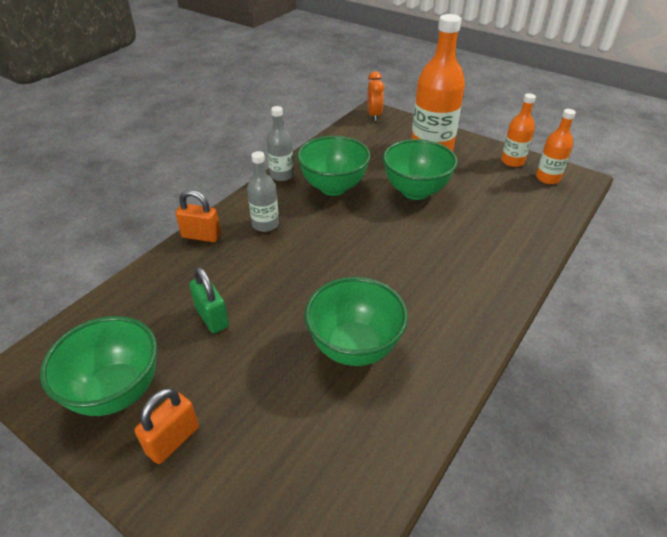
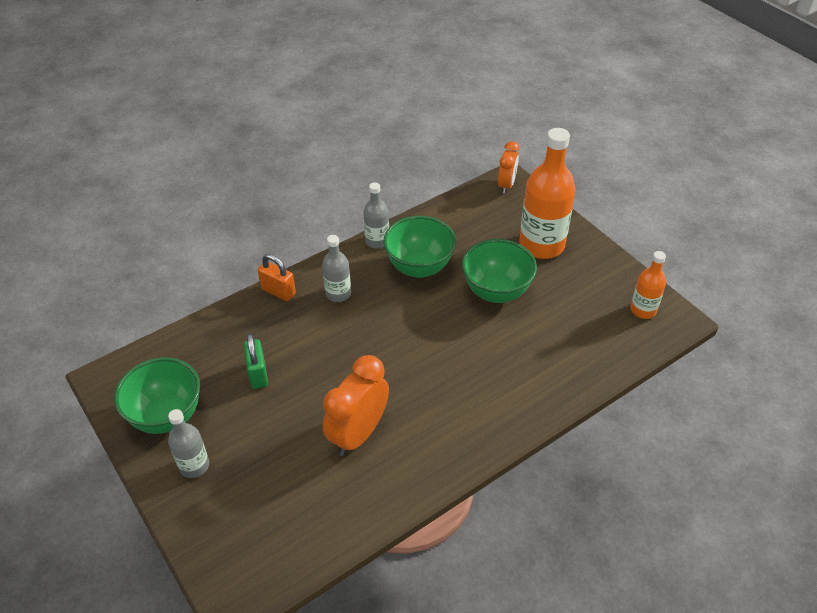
camera: 20 degrees right, 5 degrees up
(173, 440) = (194, 466): orange padlock -> grey bottle
(354, 347) = (358, 434): green bowl -> orange clock
(512, 161) = (619, 280): orange bottle -> none

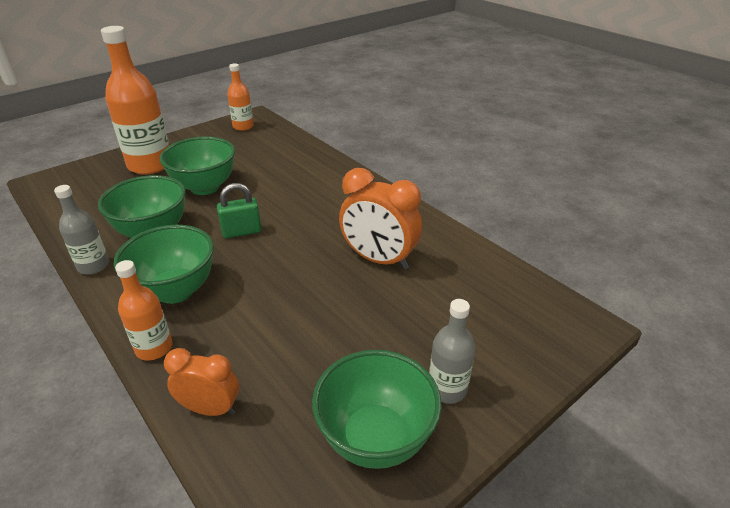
camera: 95 degrees left, 10 degrees down
(258, 374) = (300, 348): green padlock -> green padlock (241, 232)
(278, 291) = (154, 348): orange padlock -> orange bottle
(338, 294) = (175, 291): grey bottle -> green bowl
(506, 185) = (49, 182): orange clock -> orange clock (210, 409)

